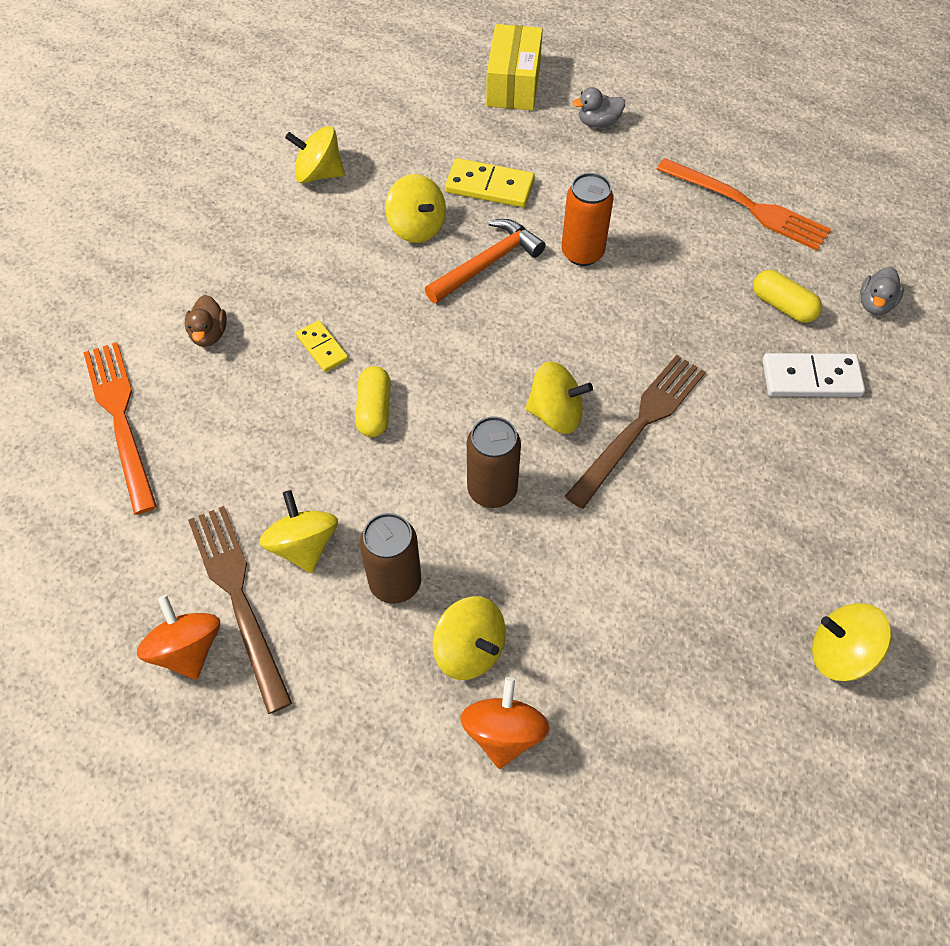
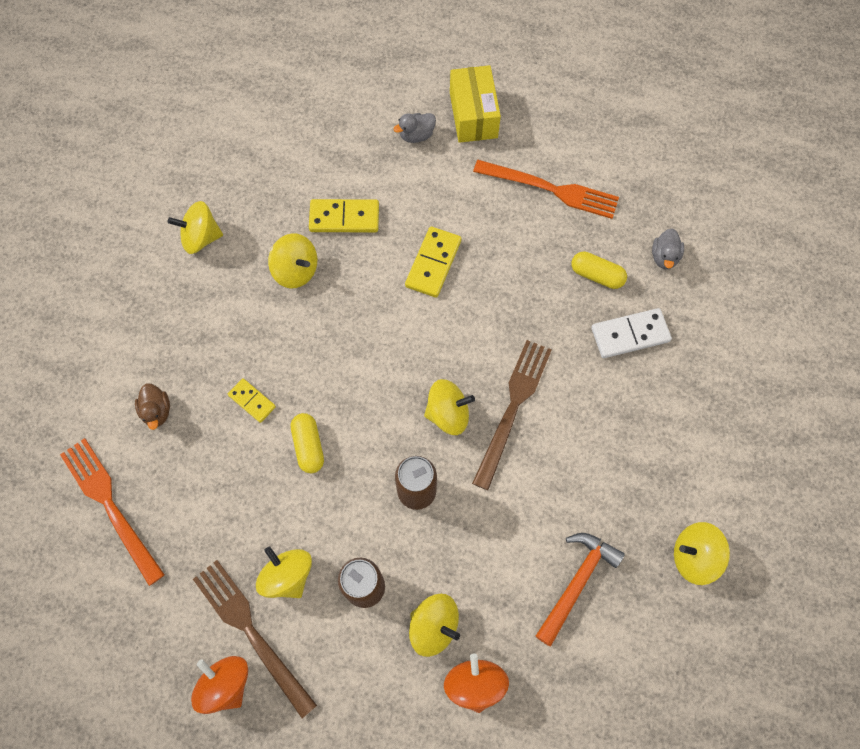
camera: 15 degrees left, 10 degrees up
(487, 263) = (361, 291): orange hammer -> orange hammer (576, 582)
(513, 84) = (338, 112): yellow box -> yellow box (473, 115)
(582, 253) = (433, 263): orange can -> yellow domino

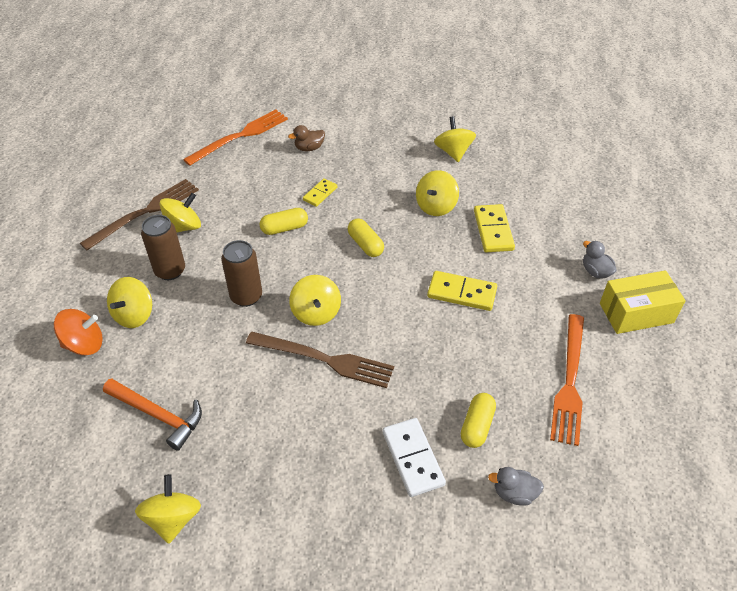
camera: 85 degrees right, 20 degrees down
(226, 684) = (111, 204): orange spinning top -> none
(349, 354) = (365, 244): none -> yellow capsule

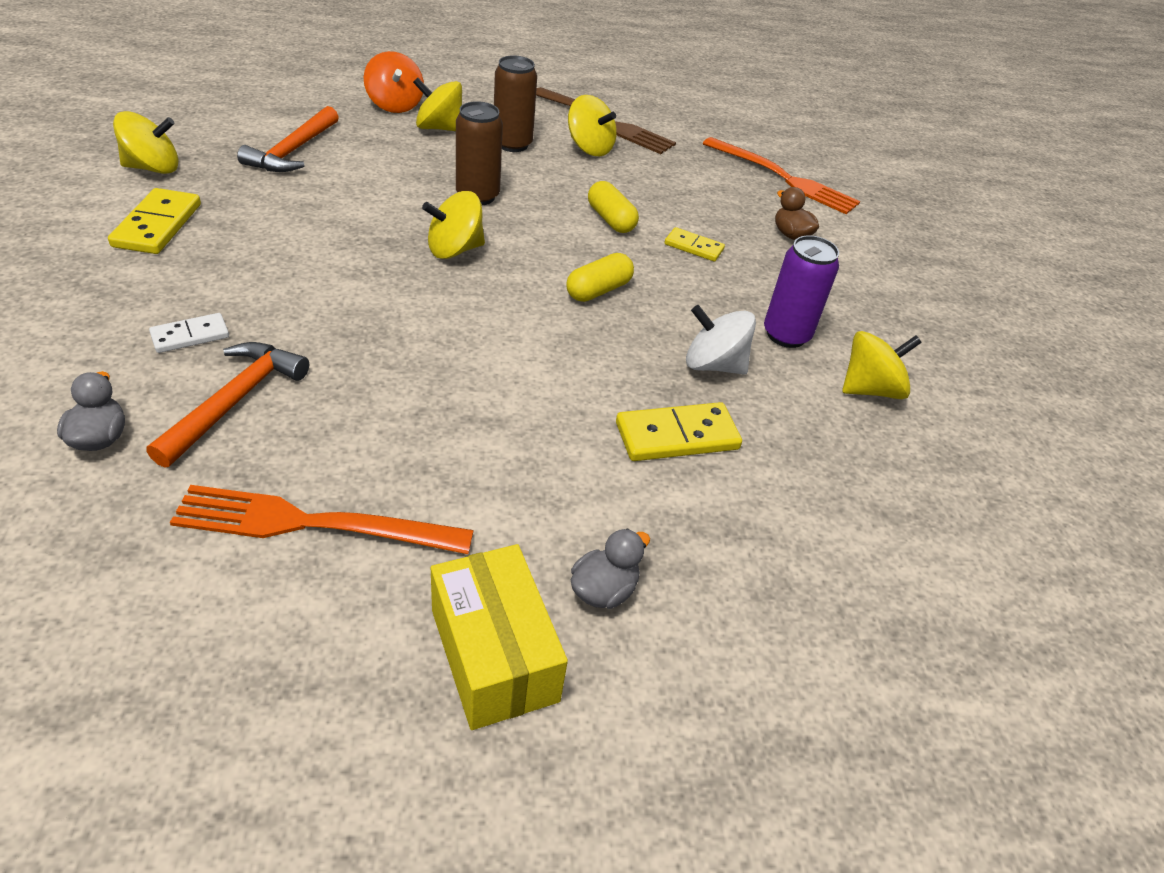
camera: 75 degrees right, 5 degrees down
(324, 359) = (371, 258): brown fork -> none
(409, 172) = (786, 335): none -> purple can
(412, 458) = (190, 335): white domino -> white domino, size x0.62
(436, 206) = (713, 365): yellow spinning top -> white spinning top
(461, 293) = (512, 391): yellow domino -> yellow domino (157, 225)
(477, 426) = (235, 401): yellow capsule -> orange hammer

